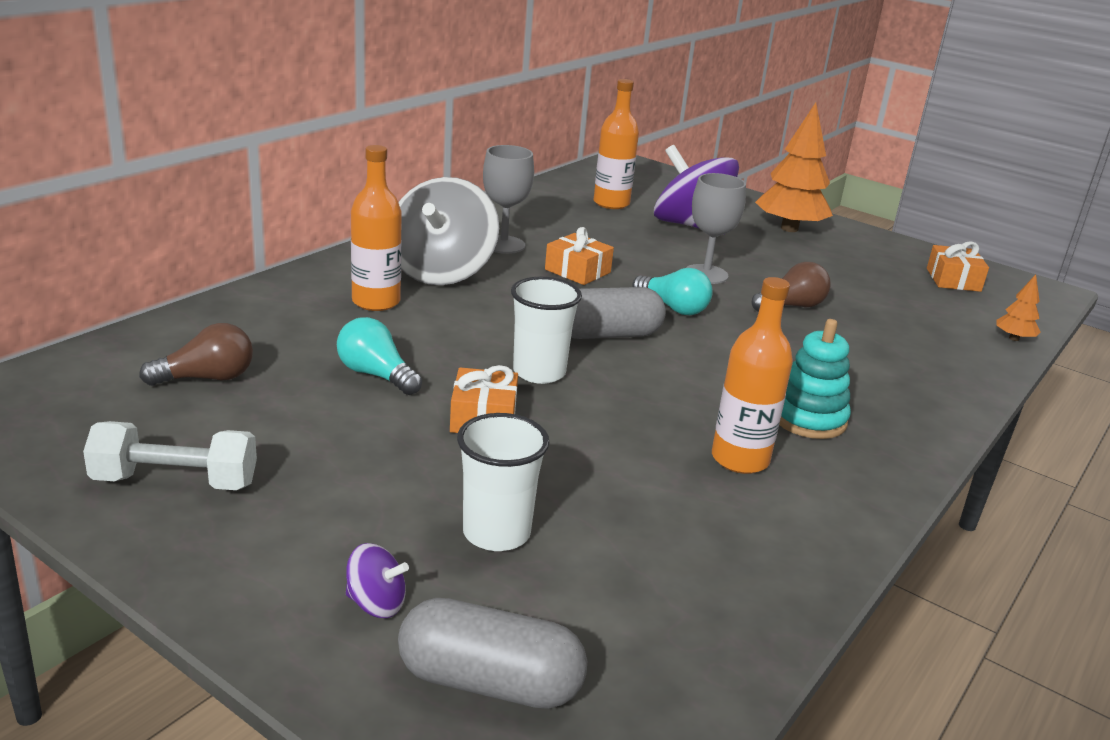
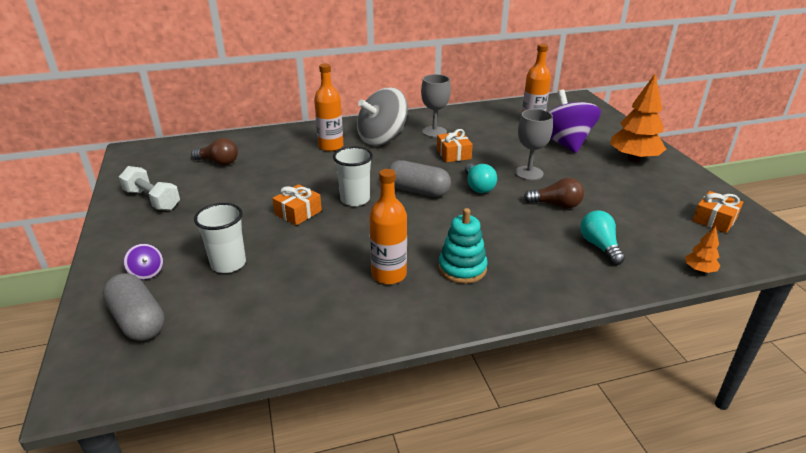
camera: 40 degrees right, 5 degrees up
(376, 375) = (282, 179): turquoise light bulb -> turquoise light bulb (599, 246)

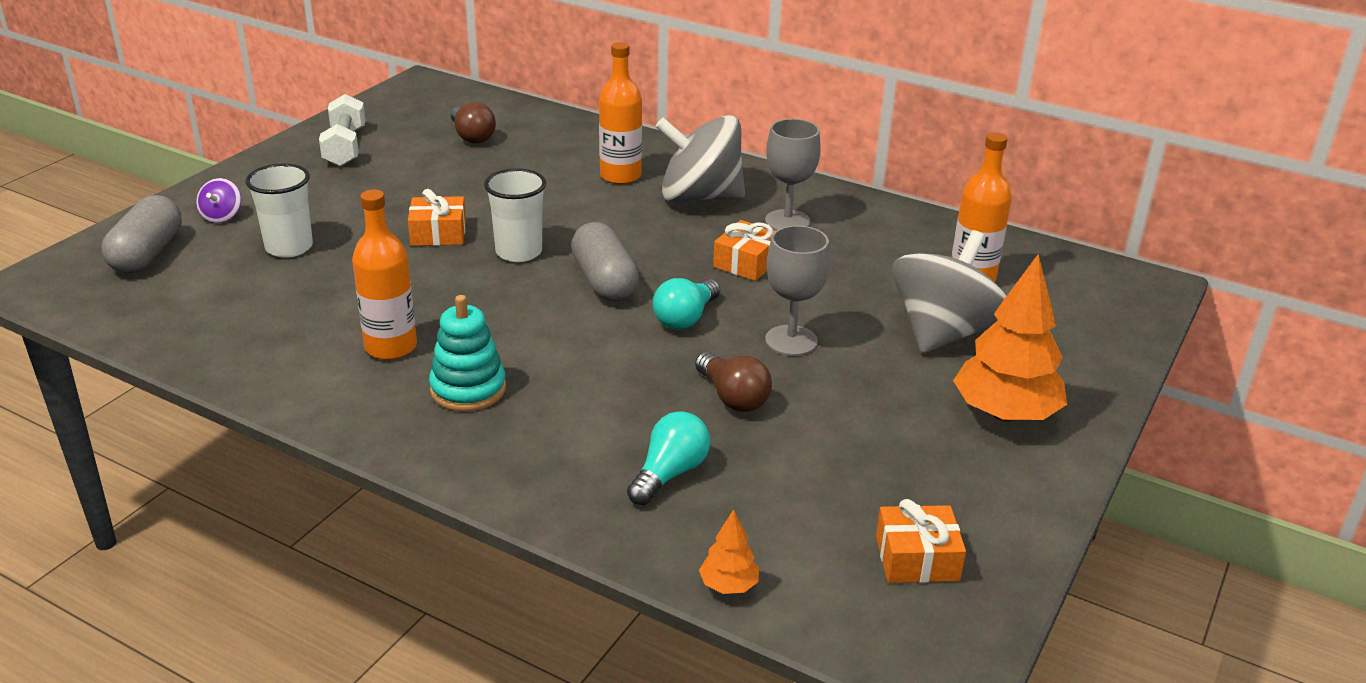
camera: 45 degrees right, 0 degrees up
(564, 143) = (944, 333): purple spinning top -> grey spinning top

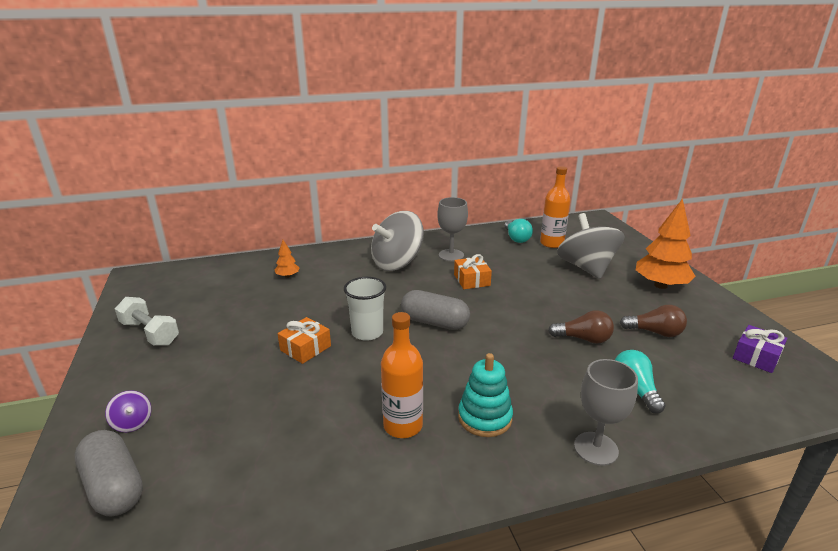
camera: 45 degrees left, 5 degrees down
(289, 247) = (224, 411): white cup -> none
(472, 136) = (225, 289): brown light bulb -> brown light bulb (655, 332)
(620, 176) = (343, 271): orange bottle -> none
(685, 318) = (498, 317): turquoise light bulb -> turquoise light bulb (516, 238)
(728, 585) = (749, 419): orange tree -> orange tree (287, 276)
(791, 341) = (552, 302): grey goblet -> grey goblet (596, 448)
(917, 558) = (756, 356): orange gift -> purple gift

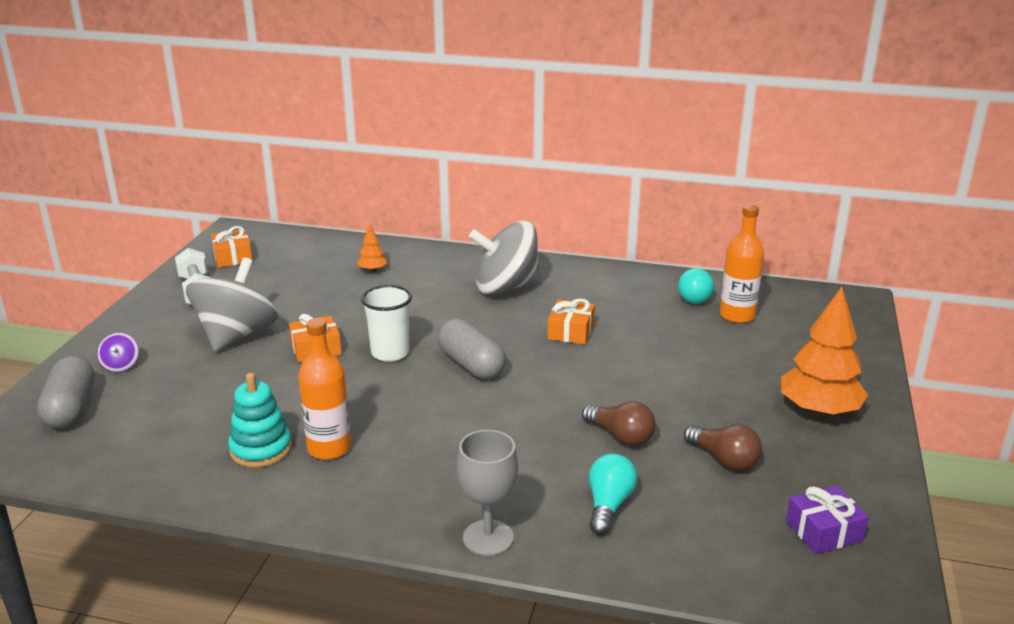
camera: 30 degrees right, 0 degrees up
(157, 296) = (233, 257): none -> orange gift
(451, 255) = (582, 295): grey goblet -> none
(485, 417) = (412, 470): turquoise stacking toy -> turquoise stacking toy (261, 449)
(586, 268) = (742, 359): grey spinning top -> grey spinning top (237, 335)

